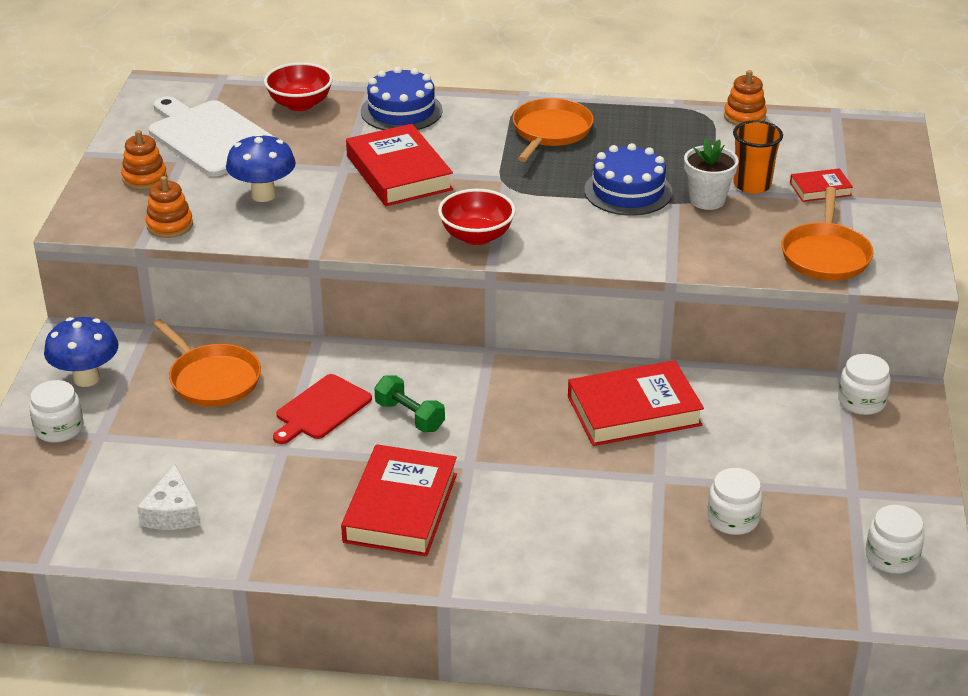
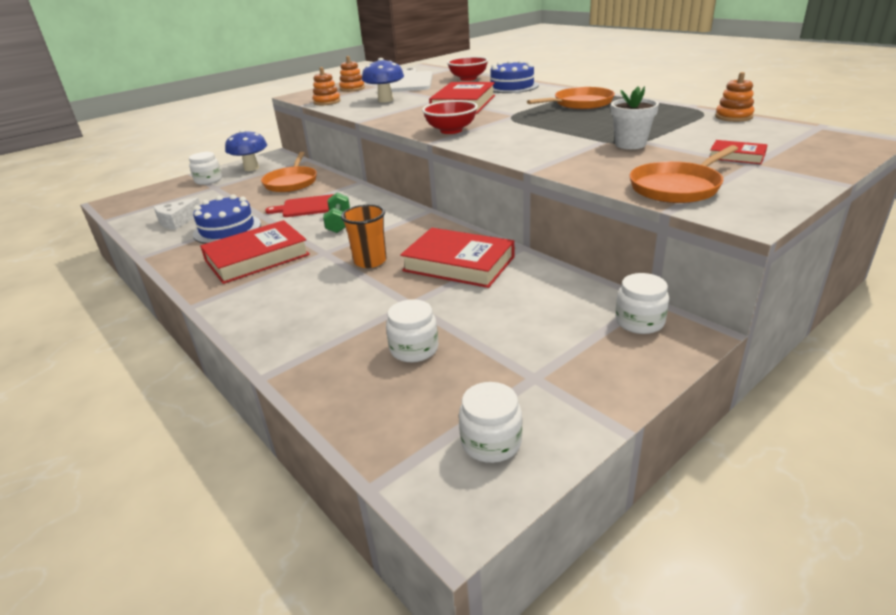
camera: 45 degrees right, 5 degrees down
(628, 191) = (581, 131): blue cake -> blue cake (227, 229)
(752, 185) = (680, 144): orange cup -> orange cup (370, 261)

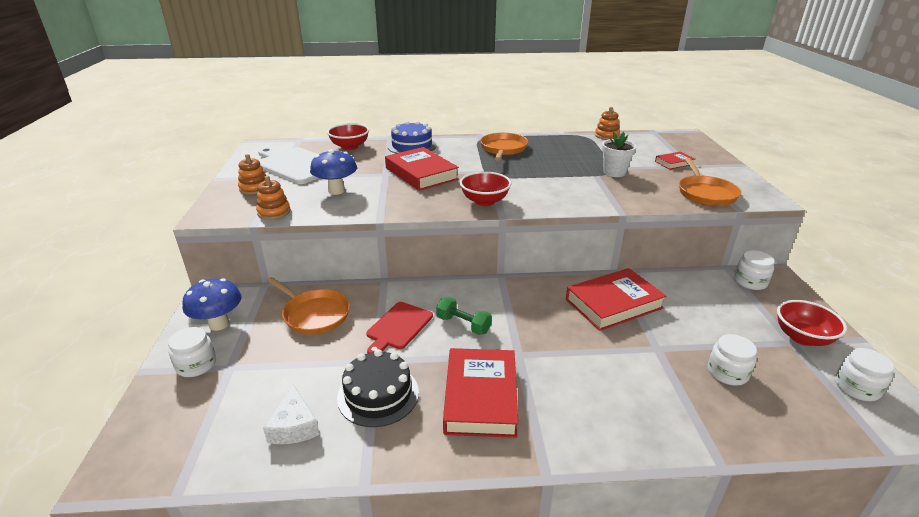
camera: 55 degrees left, 0 degrees up
(227, 229) = (378, 395): blue cake -> black cake
(370, 261) = (564, 338): orange cup -> none
(556, 383) = (802, 337): none -> red bowl

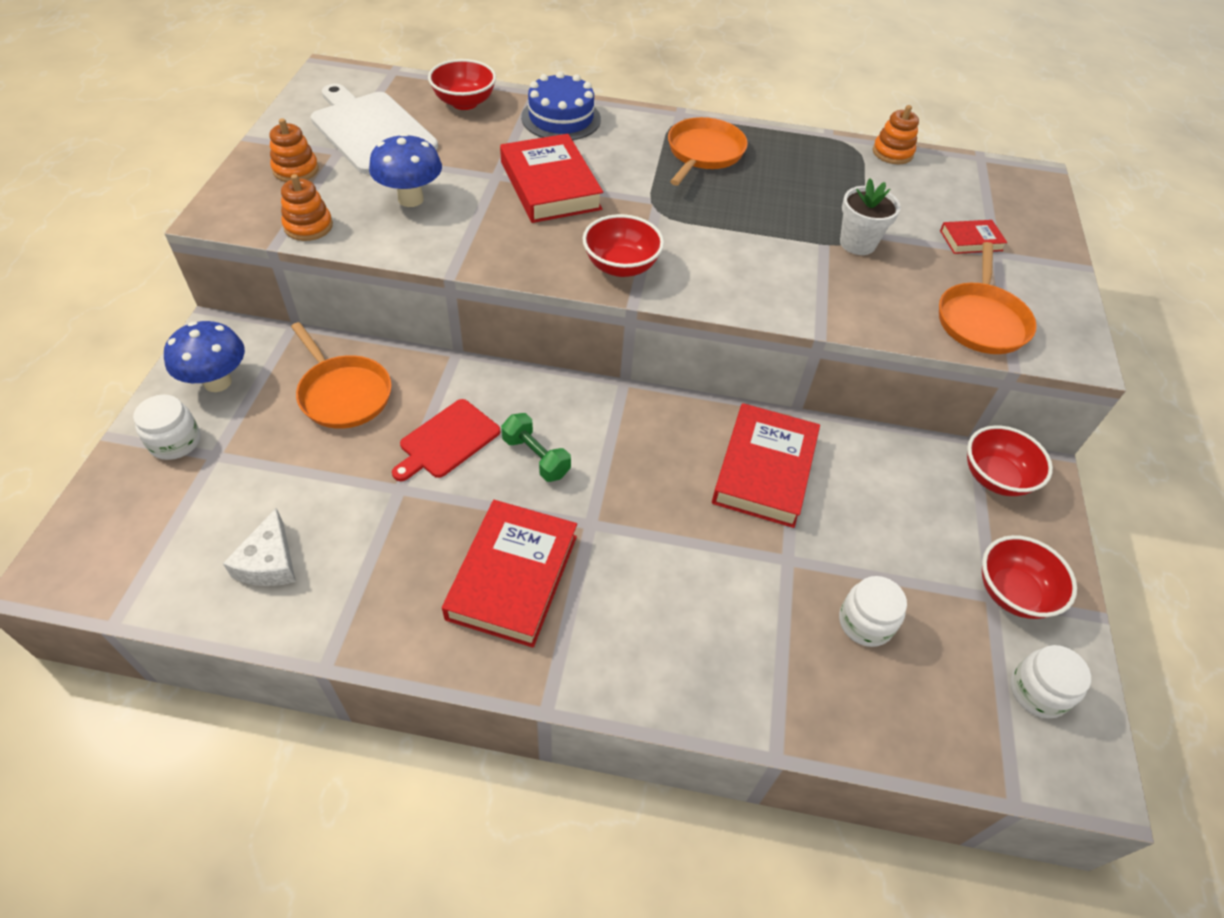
camera: 10 degrees right, 20 degrees up
(378, 395) = (384, 542): black cake -> none
(613, 304) = (764, 470): red book -> red book turned 60 degrees counterclockwise
(750, 282) = (995, 477): white jar -> red bowl

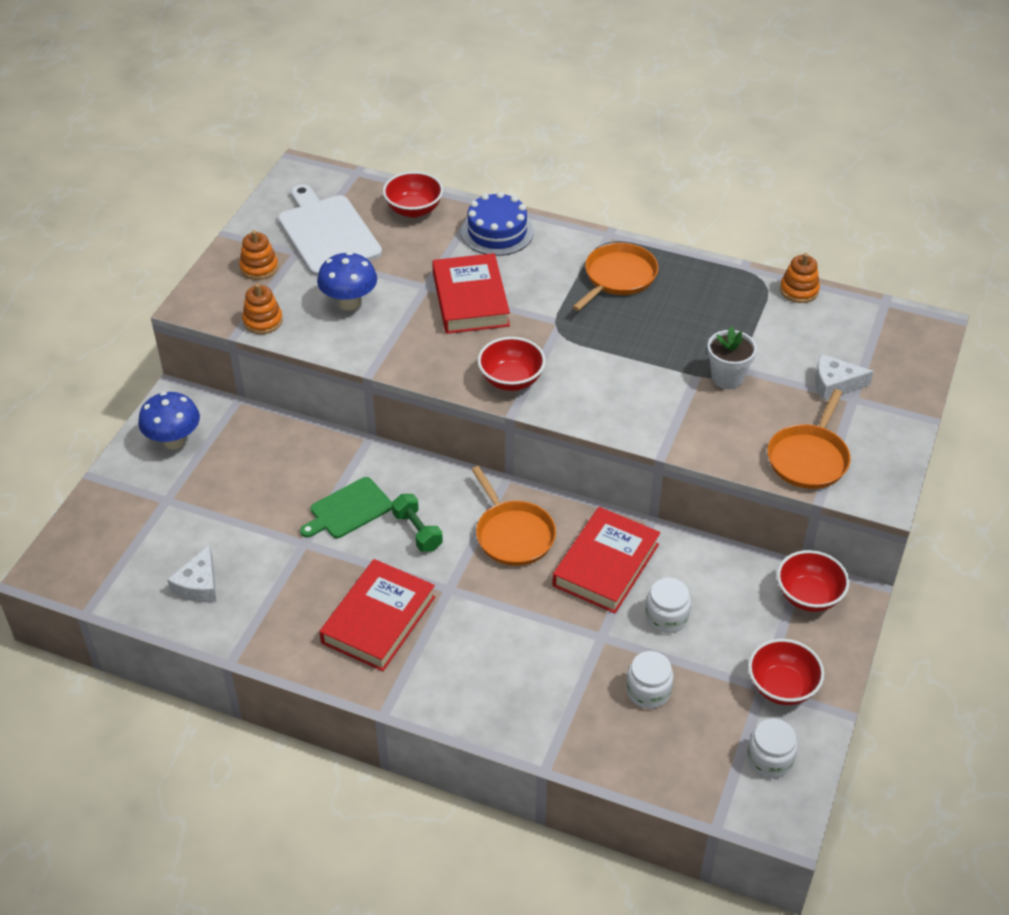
camera: 15 degrees right, 5 degrees down
(175, 441) = (138, 486): white jar -> white jar (666, 617)
(343, 394) = (272, 462): orange pan -> orange pan (513, 534)
(447, 441) = (348, 510): red cutting board -> green cutting board
(971, 240) = (834, 384): red book -> white cheese

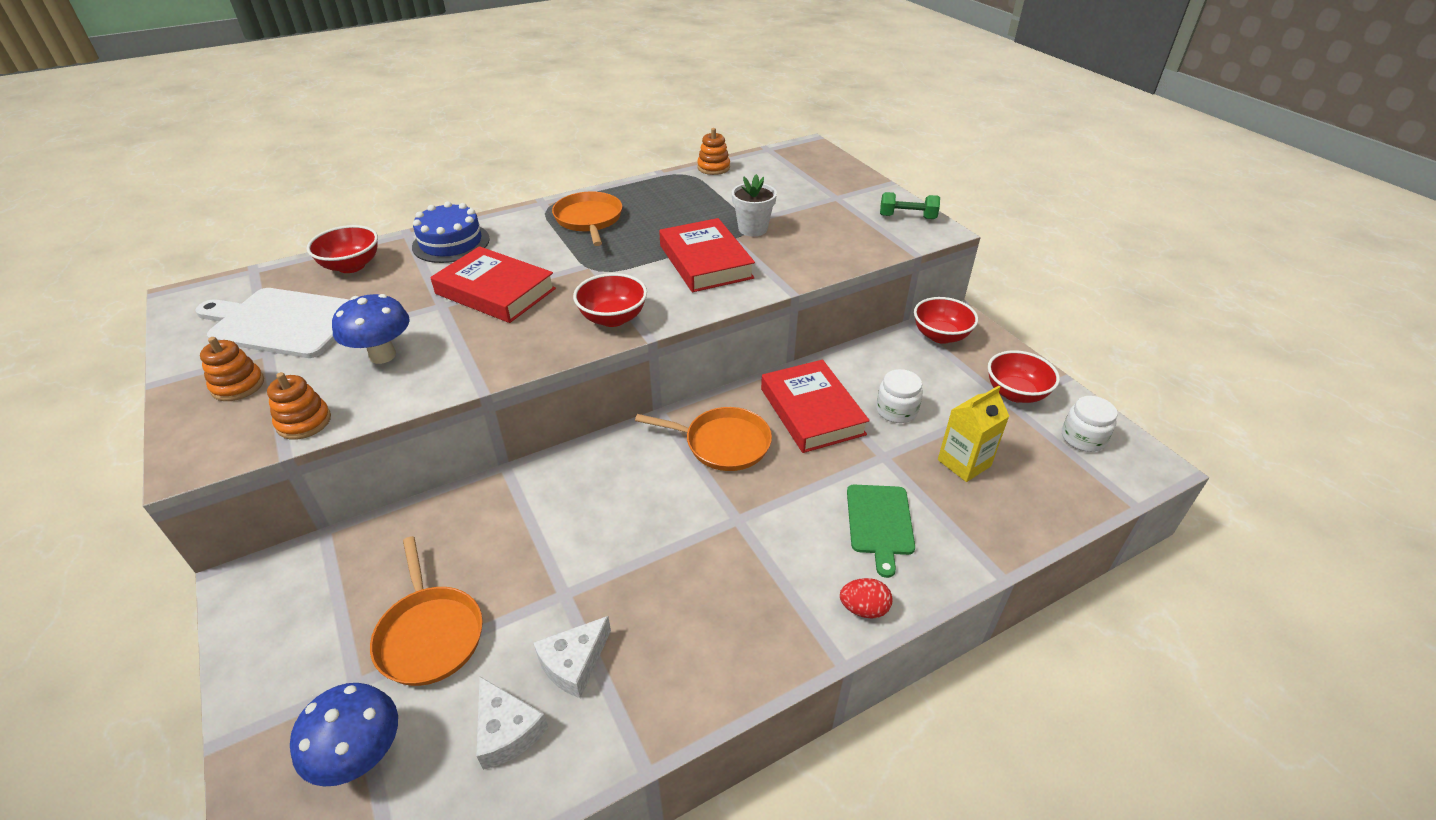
camera: 50 degrees left, 5 degrees down
(174, 441) = (292, 622): blue mushroom -> blue mushroom (362, 756)
(348, 510) = (566, 533): green cutting board -> green cutting board (880, 523)
(378, 620) = (722, 593): red book -> red book (705, 261)
(417, 531) = (649, 500): green dumbbell -> green dumbbell (907, 217)
(438, 702) = (863, 609): none -> red egg
(648, 691) = (964, 463): white jar -> yellow carton
(808, 458) = (870, 238): orange pan -> orange pan (429, 635)
(834, 384) = (815, 197): white cheese -> white cheese (574, 663)

